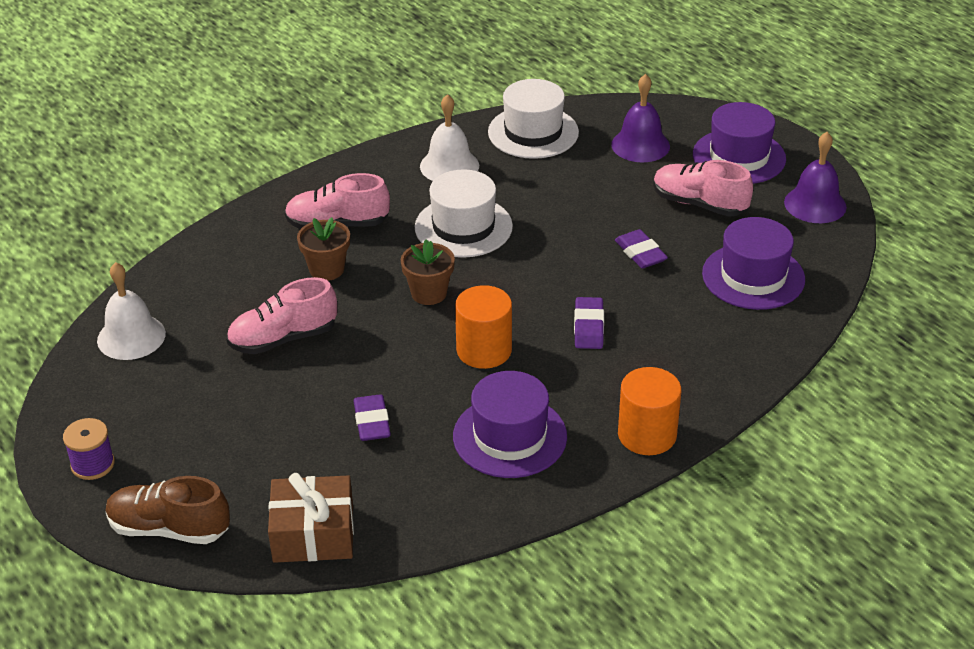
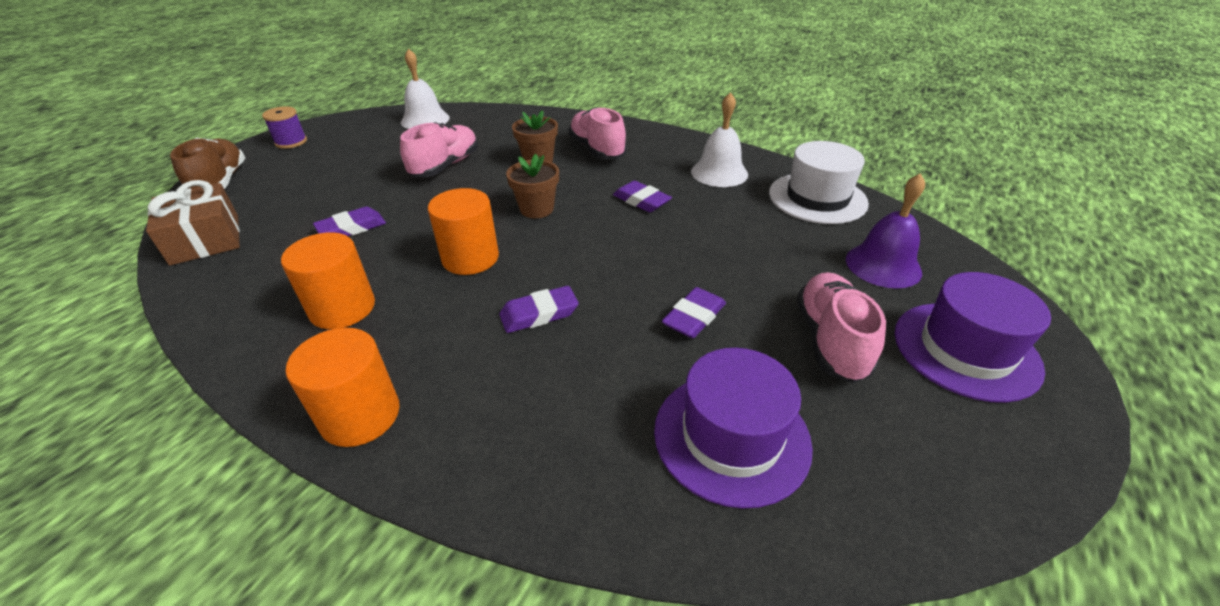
camera: 65 degrees right, 0 degrees up
(283, 338) = (445, 166): pink shoe -> pink shoe turned 75 degrees clockwise
(463, 227) = (641, 201): white hat -> purple eraser
(510, 436) = (342, 308): purple hat -> orange cylinder
(815, 204) = (963, 466): purple bell -> none

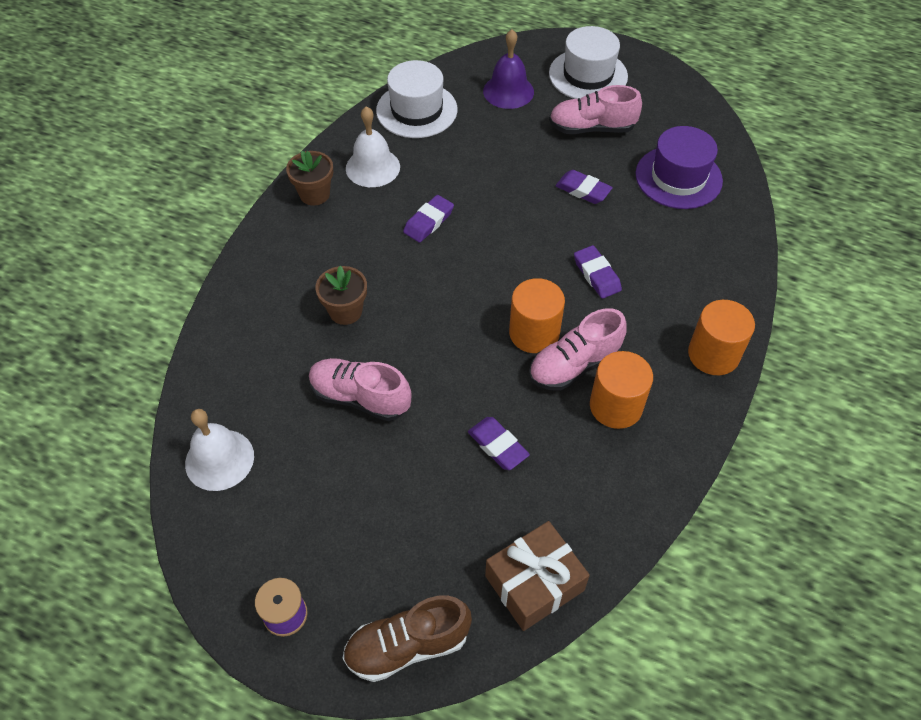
camera: 95 degrees left, 15 degrees up
(536, 209) = (449, 298): brown flower pot -> brown flower pot (314, 194)
(597, 150) = (321, 262): pink shoe -> pink shoe (574, 365)
(965, 350) = (588, 75): purple hat -> white hat

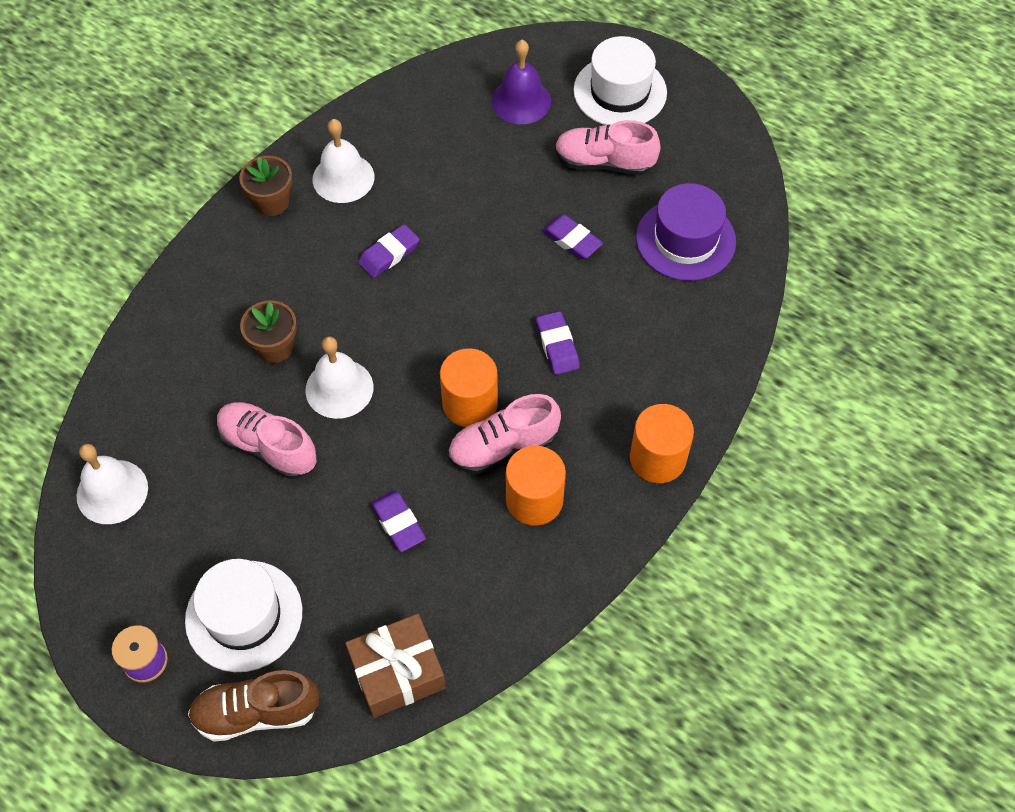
camera: 10 degrees right, 5 degrees up
(413, 337) = (339, 388): none -> white bell
(416, 110) = (409, 111): white hat -> white hat (244, 616)

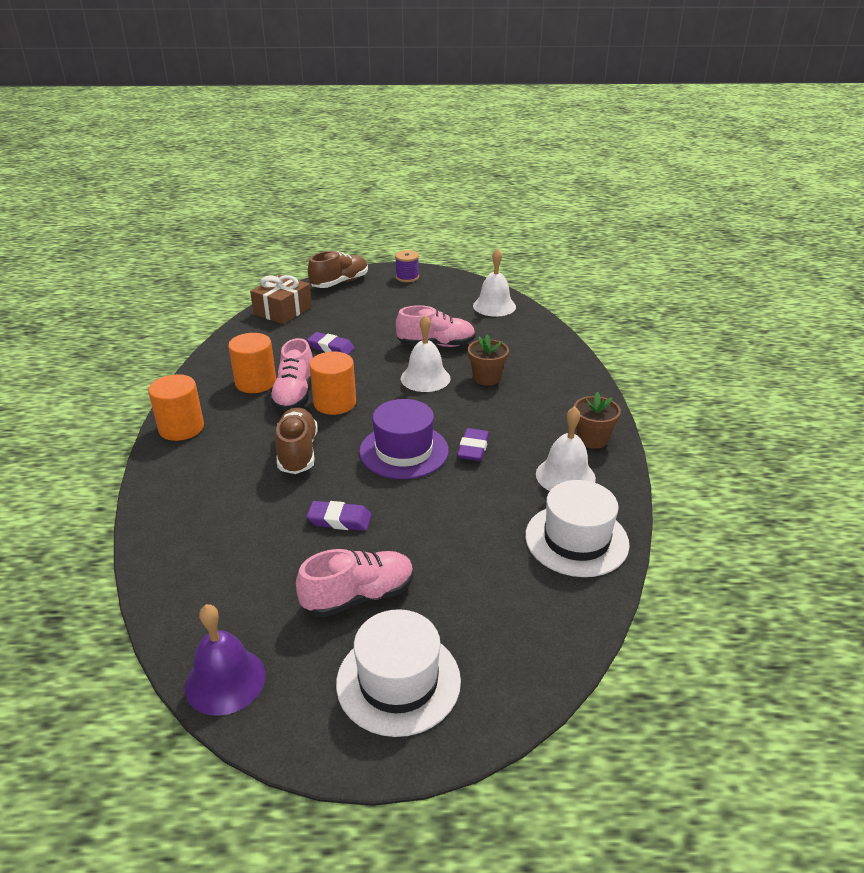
camera: 145 degrees right, 25 degrees down
(244, 616) = (378, 299): white hat -> white hat (576, 540)
(503, 446) = (295, 394): pink shoe -> pink shoe turned 150 degrees clockwise
(521, 101) = (491, 613): purple bell -> purple bell (225, 680)
(557, 346) = (297, 452): purple eraser -> brown shoe
(685, 239) = (233, 567): purple hat -> purple hat (404, 451)

